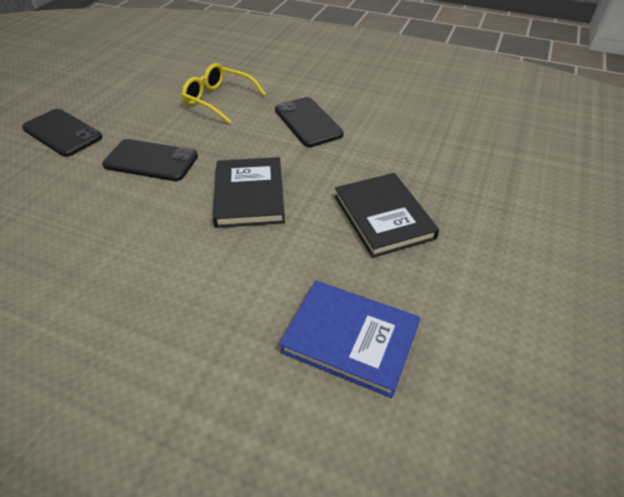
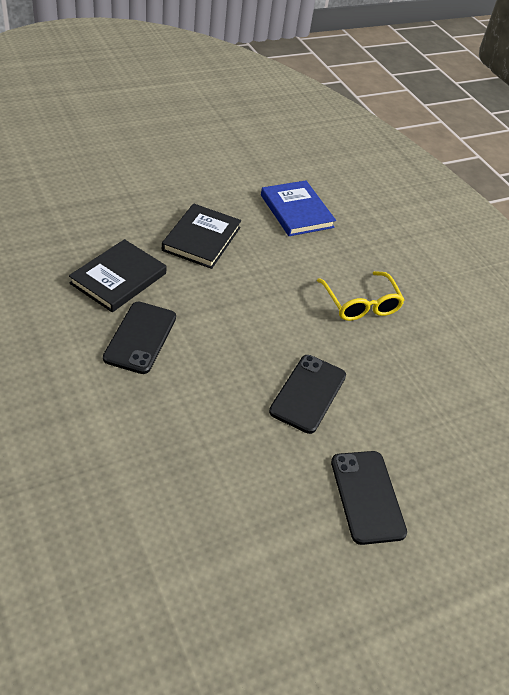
camera: 145 degrees left, 0 degrees up
(151, 161) = (308, 393): black phone -> black phone turned 60 degrees clockwise
(219, 100) = (180, 429): yellow glasses -> yellow glasses (361, 304)
(249, 195) = (264, 309): black book -> black book (118, 278)

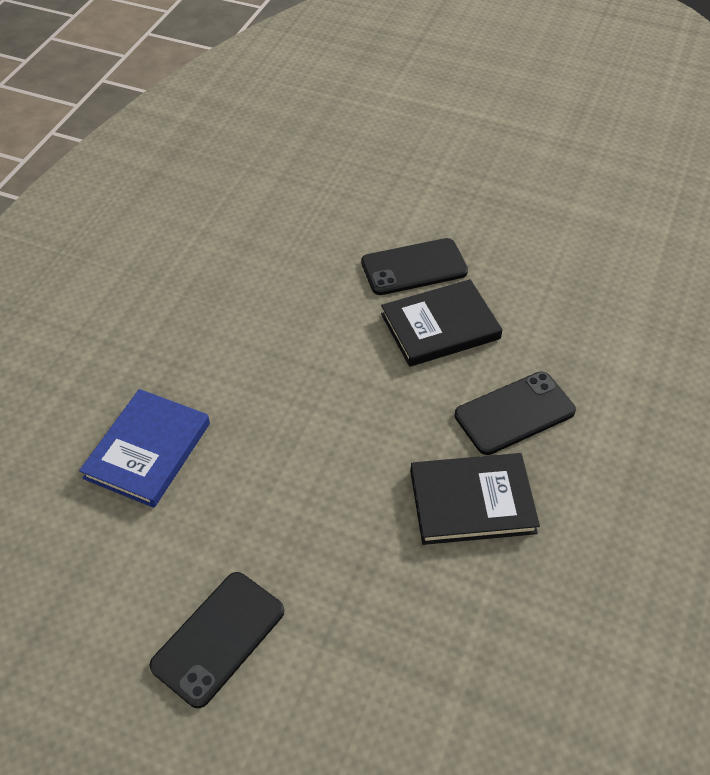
camera: 125 degrees left, 5 degrees up
(201, 239) = (314, 491): black book -> black book (440, 326)
(361, 304) = (253, 302): yellow glasses -> none
(367, 496) = (461, 186): black phone -> black phone (218, 638)

